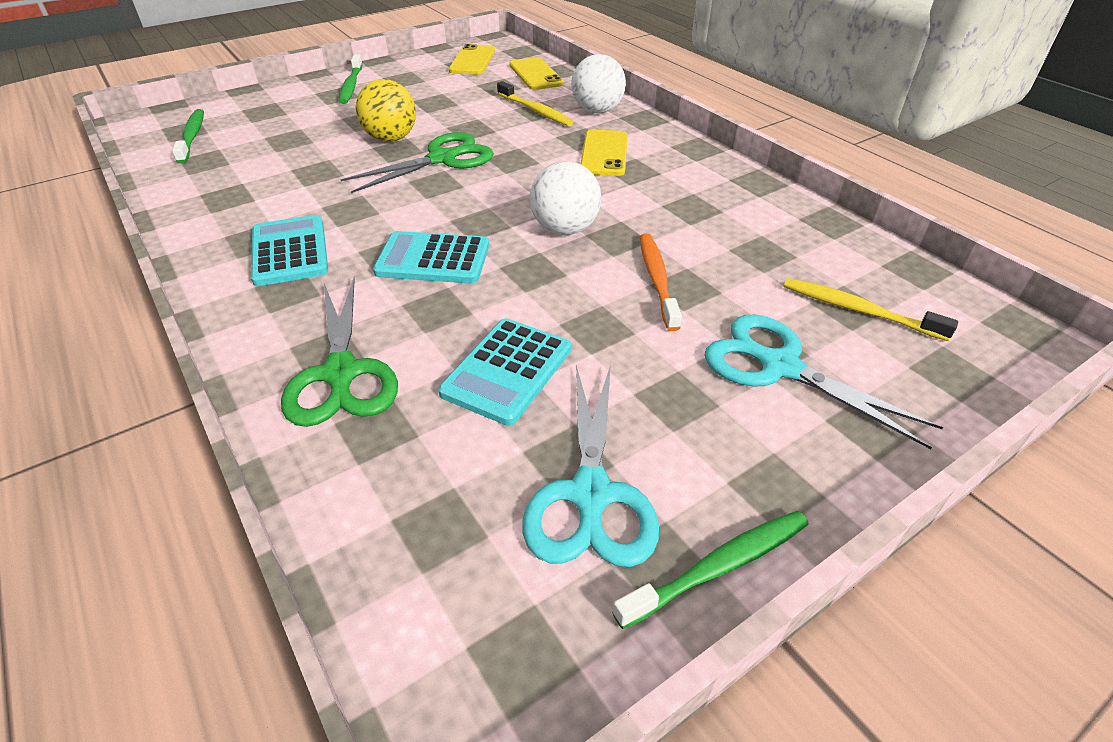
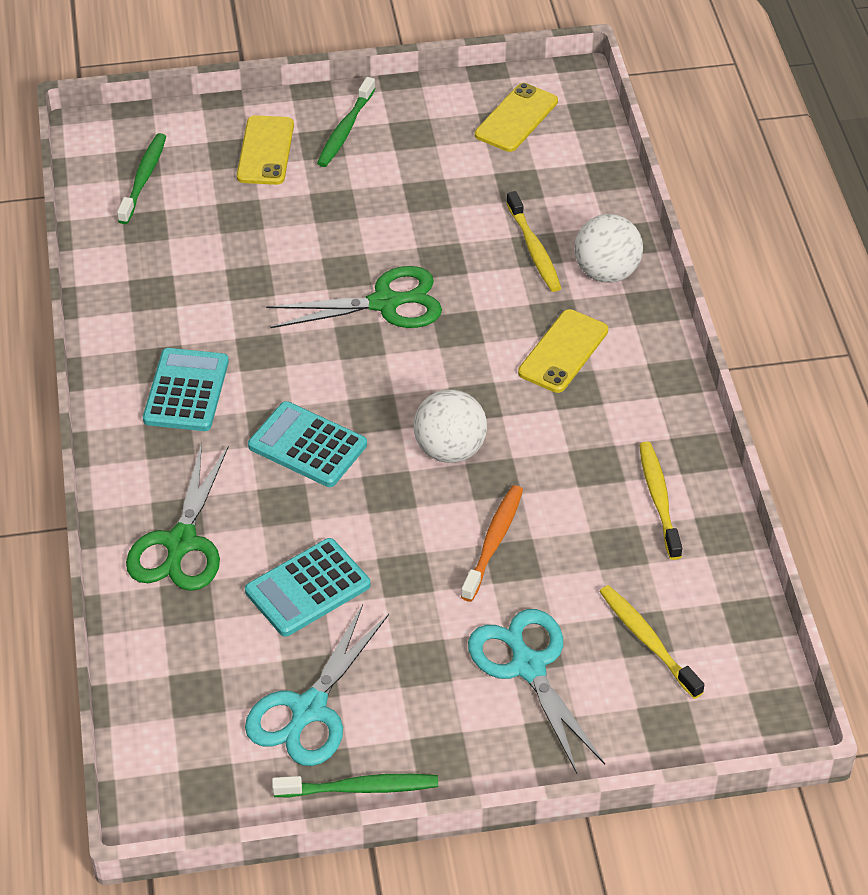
camera: 25 degrees right, 5 degrees up
(391, 139) = (347, 250): yellow ball -> none
(535, 74) = (578, 174): yellow phone -> yellow phone (265, 151)
(761, 215) = (659, 499): none -> yellow toothbrush

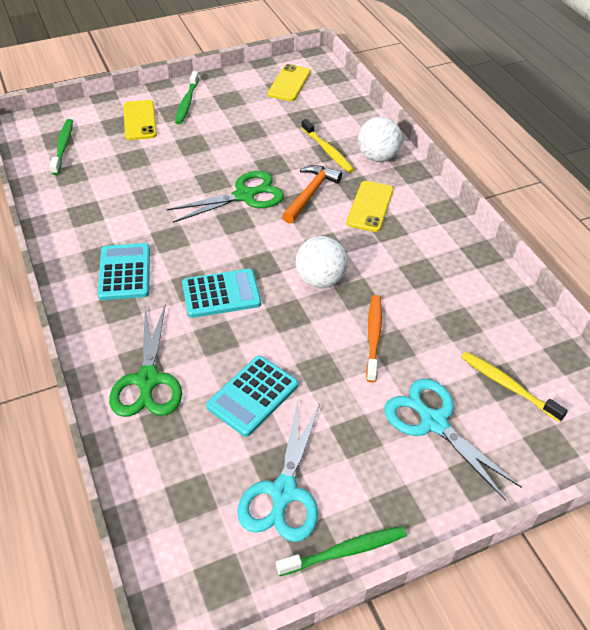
camera: 15 degrees left, 0 degrees up
(307, 445) = (221, 294): turquoise calculator -> turquoise calculator turned 150 degrees clockwise
(482, 316) = (310, 194): none -> orange hammer
(659, 499) = (471, 287): yellow toothbrush -> none

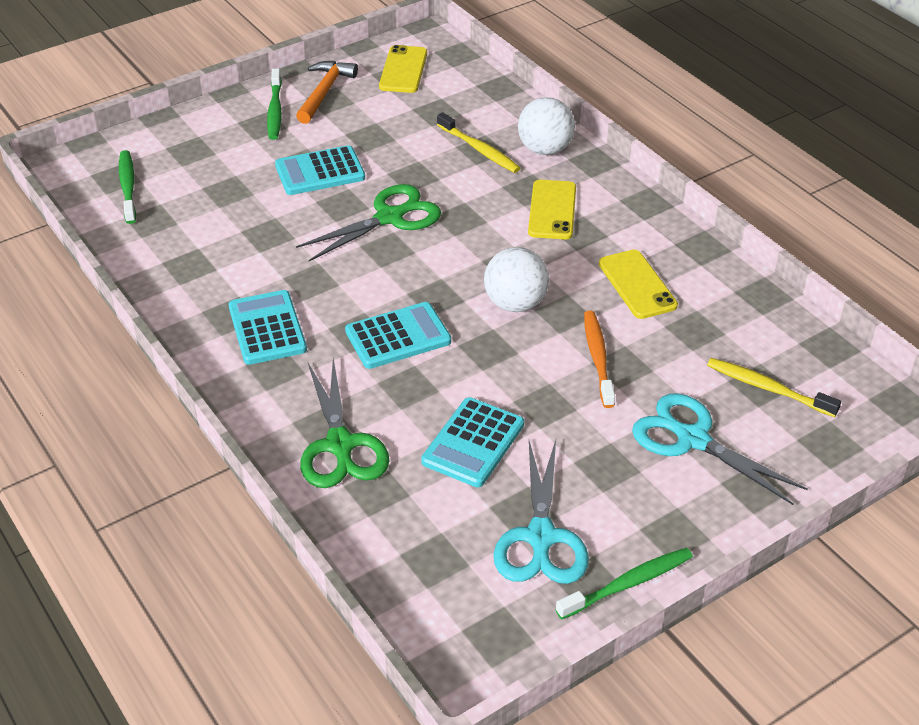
camera: 10 degrees left, 5 degrees down
(139, 120) = (219, 141): yellow phone -> yellow phone (637, 285)
(204, 153) = (320, 172): none -> turquoise calculator
(310, 194) = (473, 204): orange hammer -> orange hammer (324, 92)

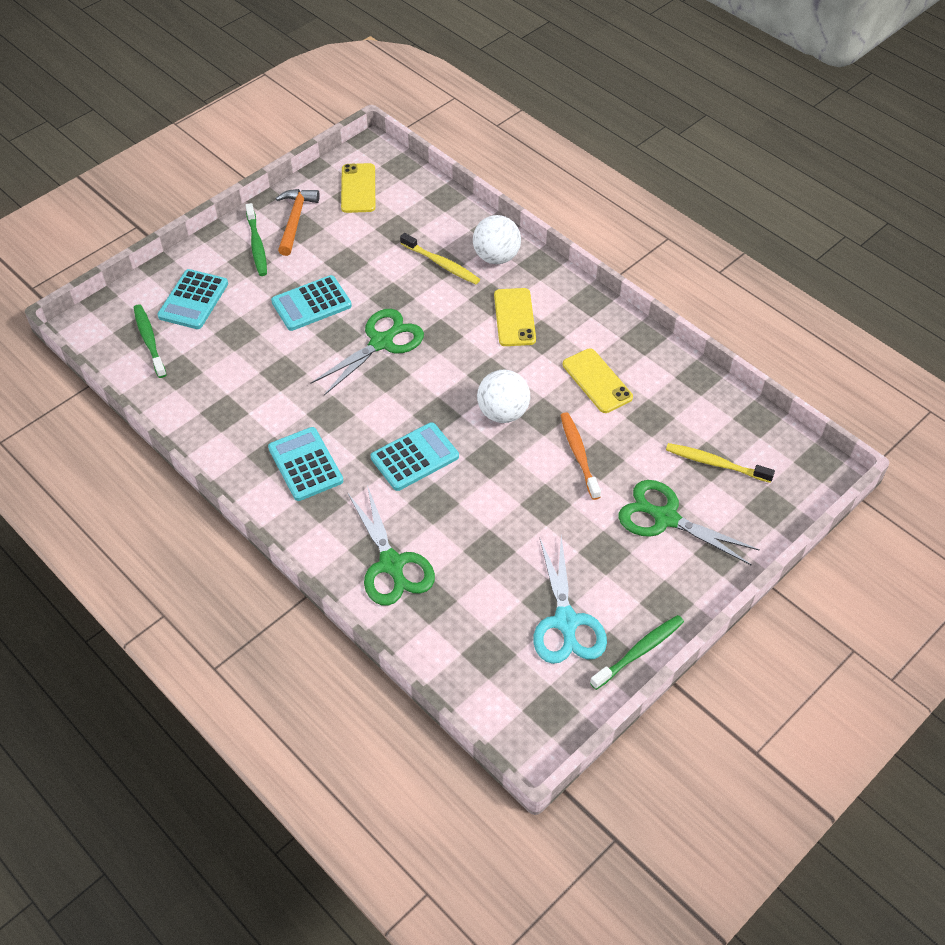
camera: 10 degrees left, 10 degrees up
(473, 443) = (496, 547): turquoise calculator -> turquoise calculator (193, 300)
(693, 439) = (666, 518): turquoise scissors -> green scissors

